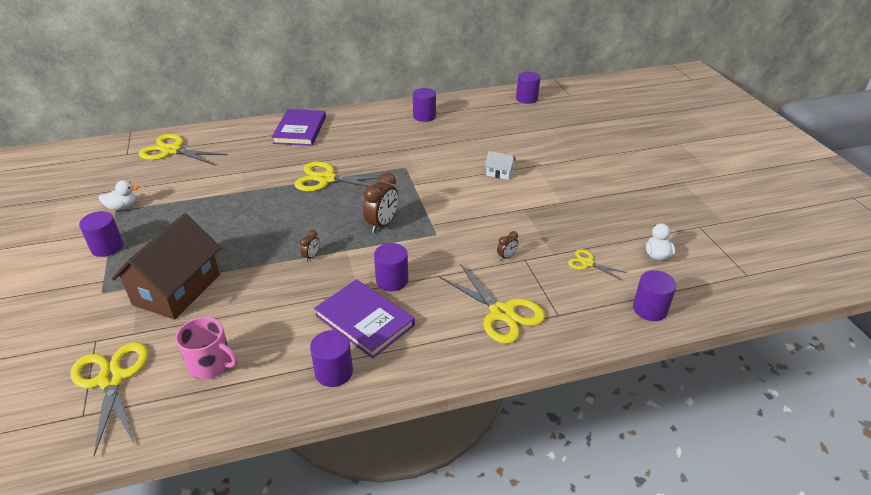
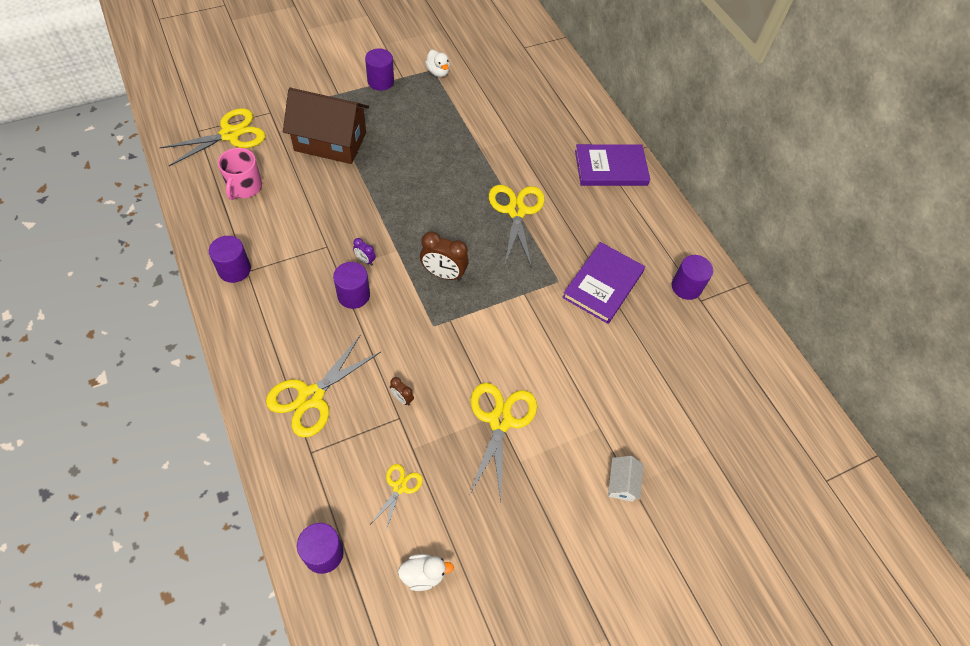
camera: 75 degrees right, 20 degrees up
(172, 150) = (538, 76): yellow scissors -> yellow scissors (500, 421)
(311, 256) = (383, 224): brown clock -> none
(352, 271) = (365, 260): none -> purple clock
(364, 320) = (297, 281): purple book -> purple book (603, 284)
(499, 173) = (570, 384): white house -> white house (622, 483)
(526, 99) = (787, 414): purple cylinder -> none

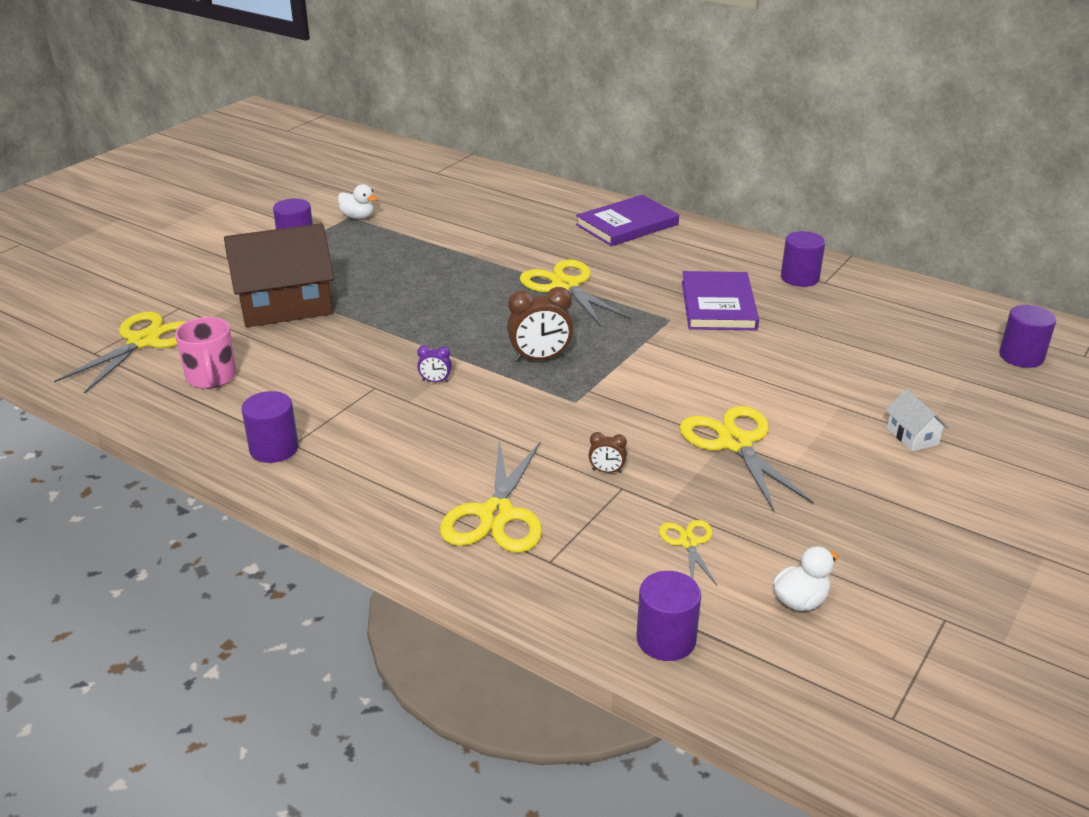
camera: 25 degrees left, 25 degrees down
(353, 295) = (453, 413): purple cylinder -> purple cylinder (1021, 356)

